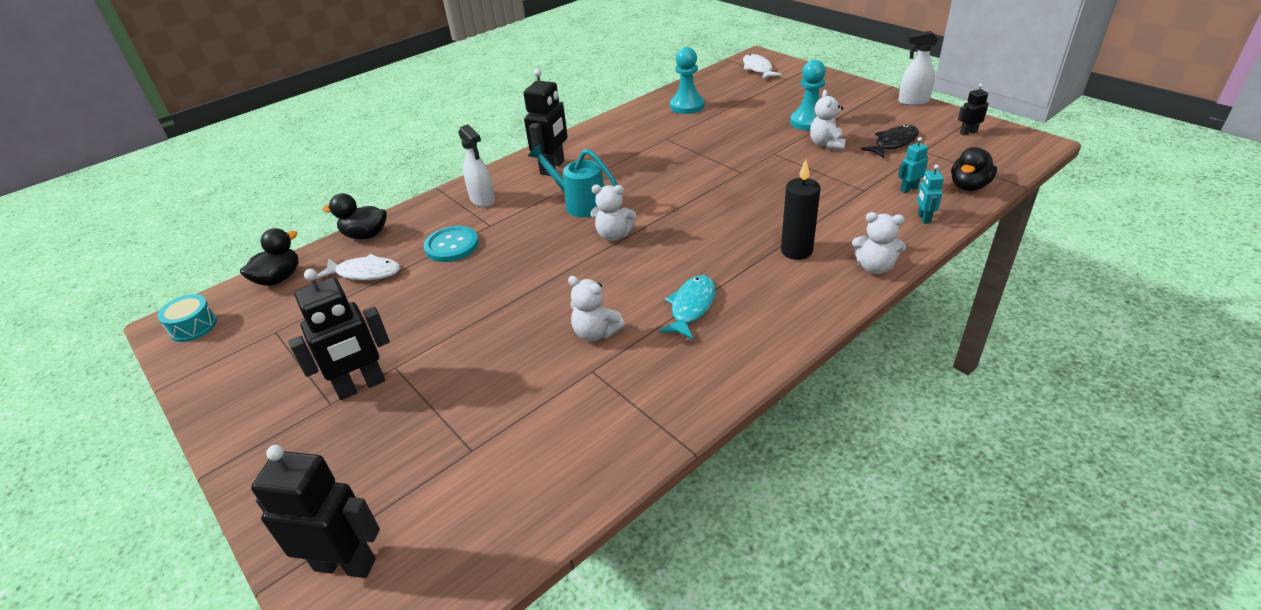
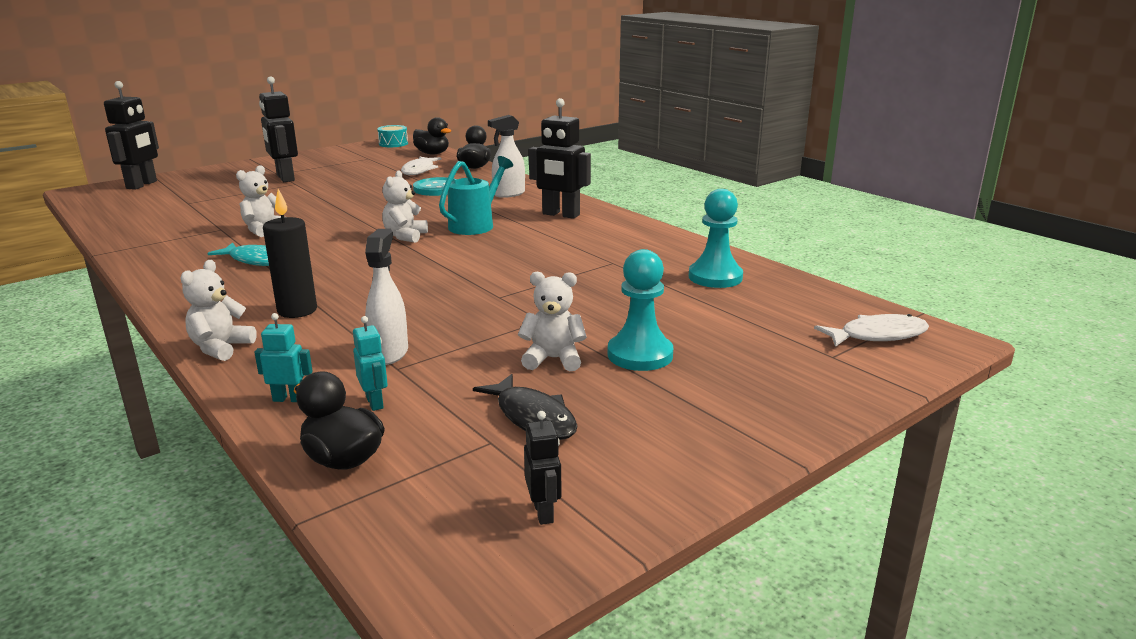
camera: 90 degrees right, 15 degrees down
(913, 101) = (715, 475): white spray bottle -> white spray bottle (389, 353)

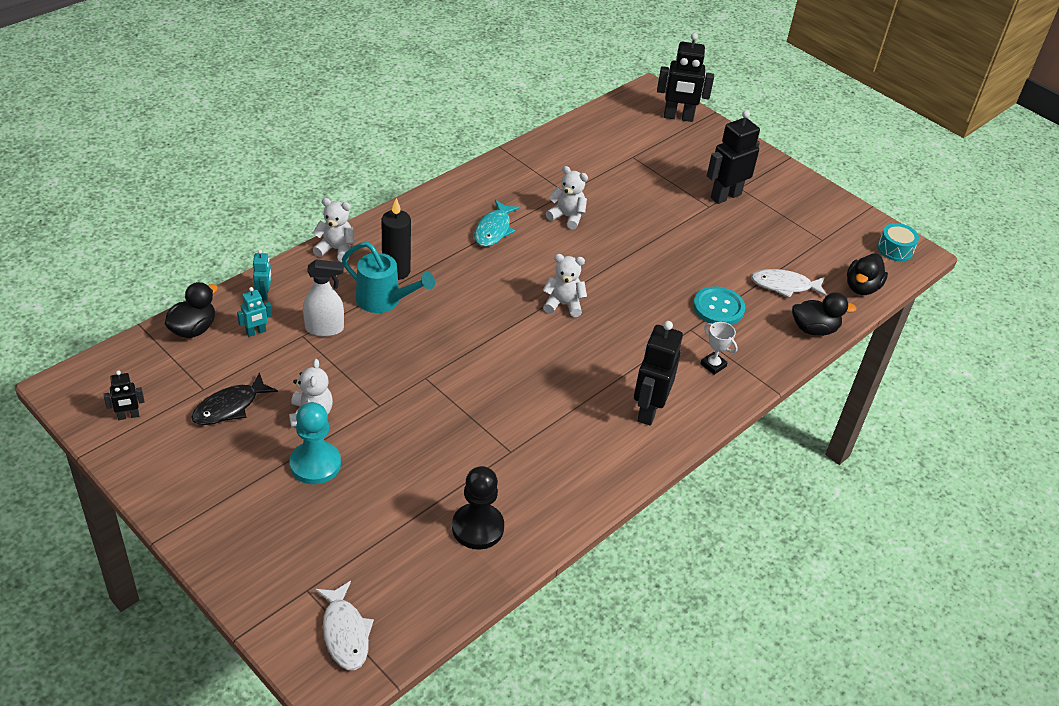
camera: 80 degrees right, 20 degrees up
(476, 225) = (603, 348): turquoise watering can -> turquoise watering can (384, 301)
(508, 194) = (713, 365): white spray bottle -> white trophy
(715, 277) = (477, 528): turquoise pawn -> black pawn

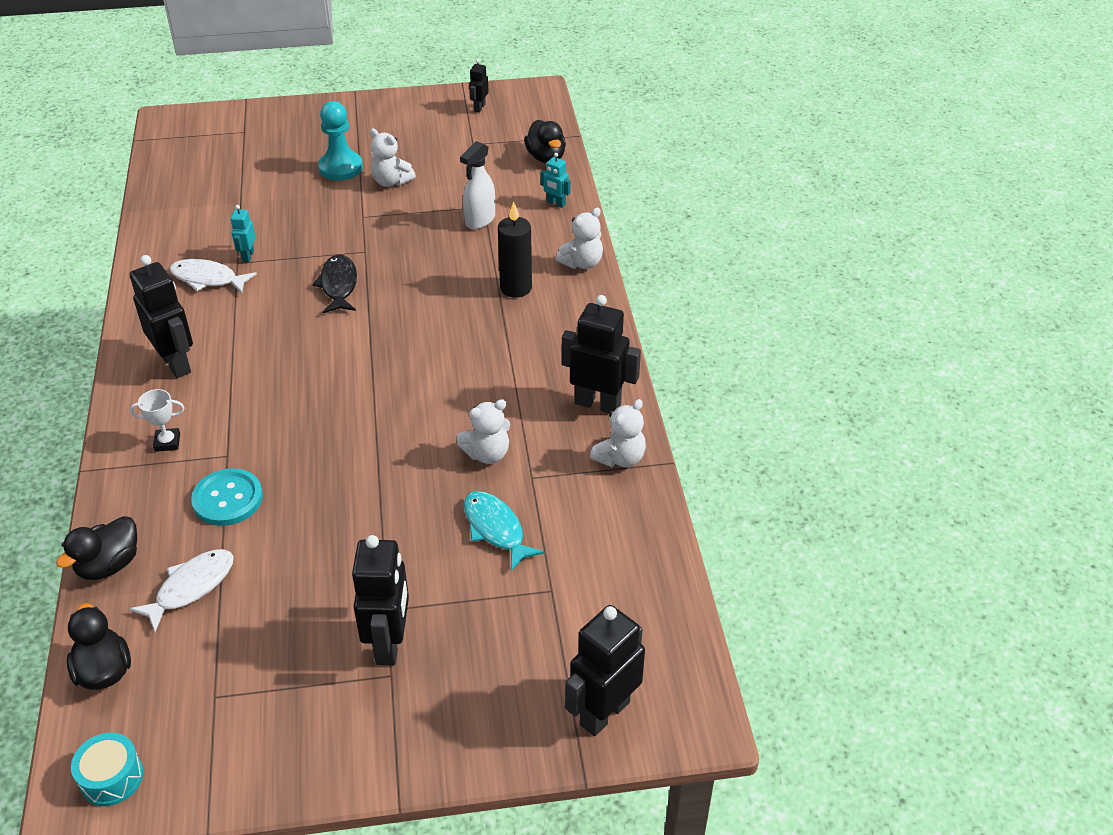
camera: 130 degrees right, 0 degrees up
(230, 407) = (440, 149): black fish -> black fish (338, 285)
(256, 332) = (511, 185): turquoise robot -> turquoise robot (247, 256)
(345, 633) = (194, 134): white fish -> white fish (207, 279)
(384, 301) = (481, 265): turquoise watering can -> none
(477, 528) = (194, 216): black pawn -> none
(479, 189) = (598, 404): none -> black robot
(494, 230) = (517, 382): turquoise fish -> turquoise fish (495, 529)
(563, 304) = (359, 378): white teddy bear -> white teddy bear (620, 458)

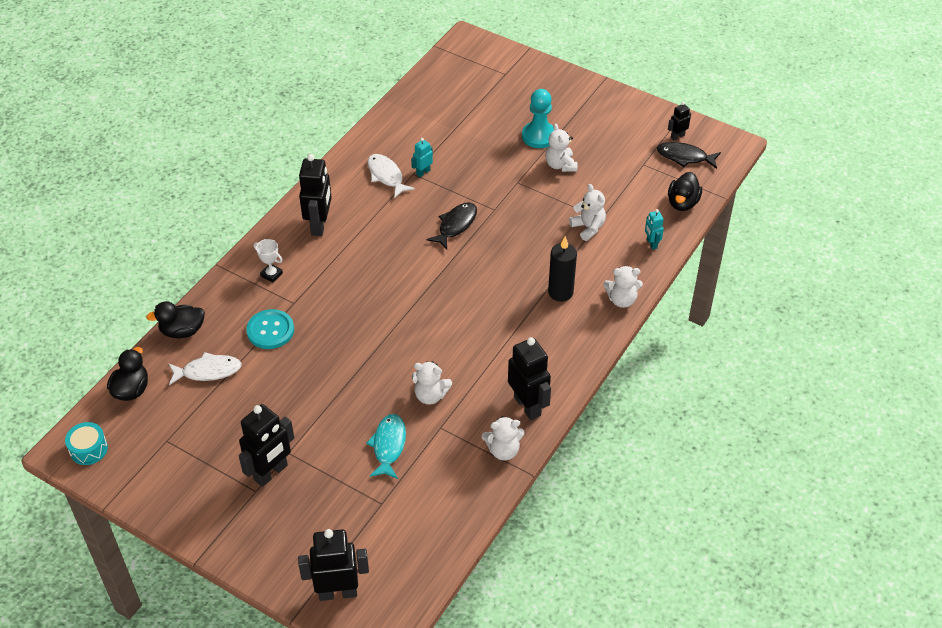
camera: 40 degrees right, 5 degrees up
(480, 220) = (588, 227): white spray bottle -> white teddy bear
(505, 121) = (684, 157): none -> black fish

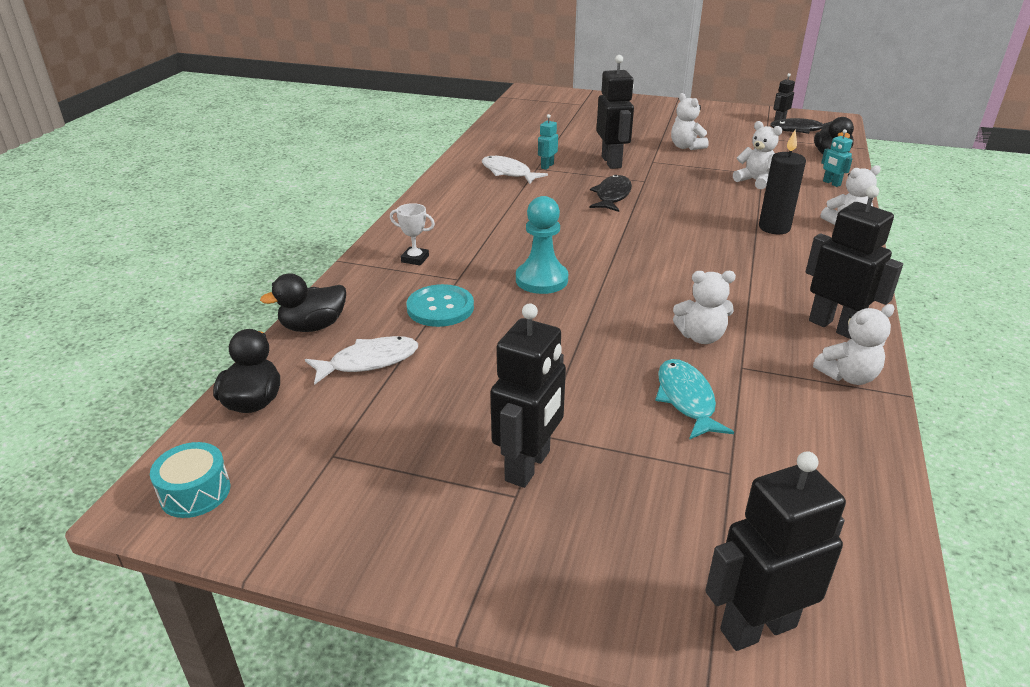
camera: 15 degrees left, 15 degrees down
(319, 225) = (453, 214): black robot -> black robot (612, 162)
(539, 136) = (647, 133): turquoise pawn -> turquoise pawn (541, 280)

